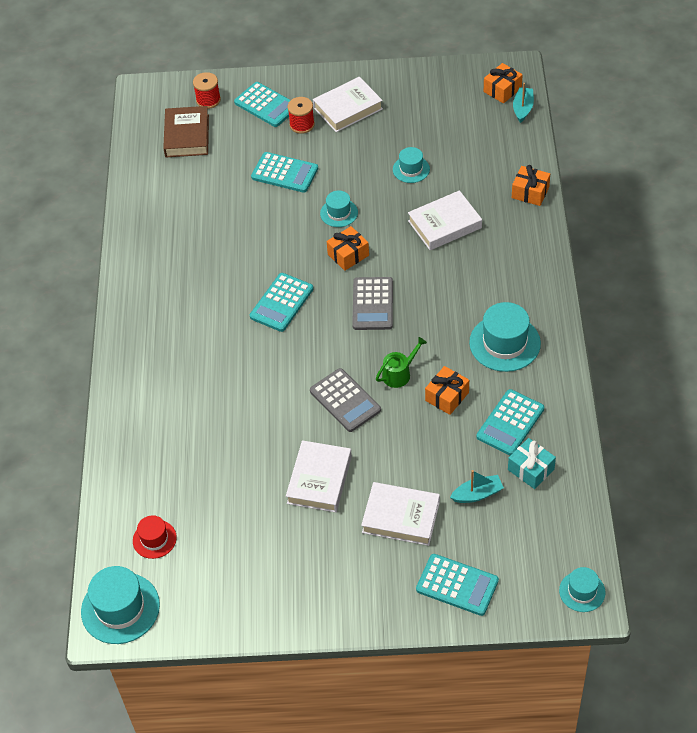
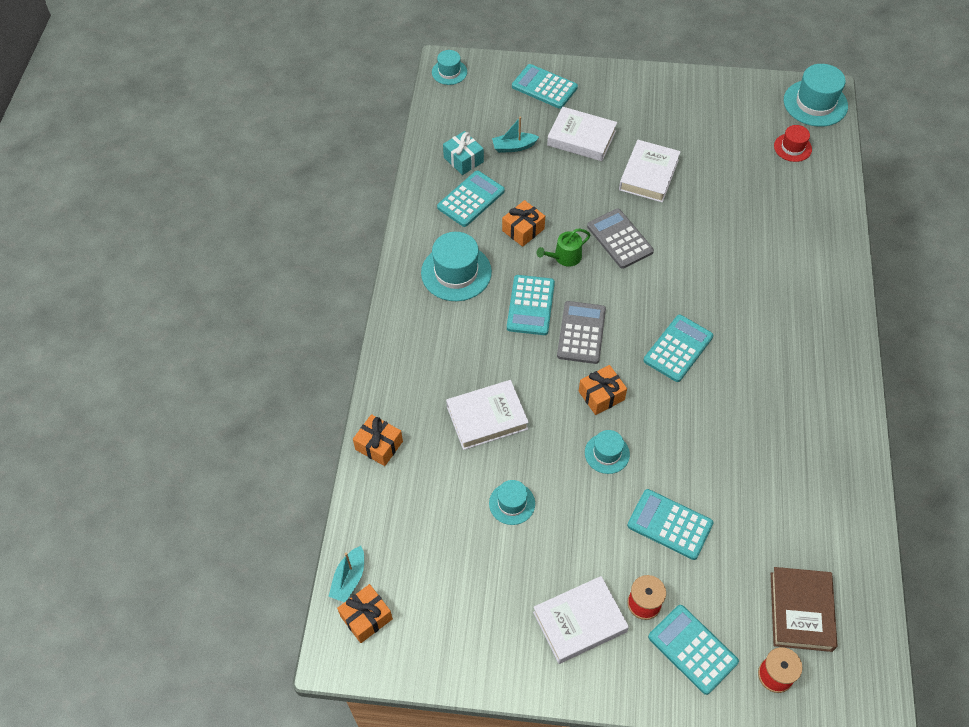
camera: 175 degrees left, 5 degrees up
(425, 322) = (530, 305): none -> turquoise calculator

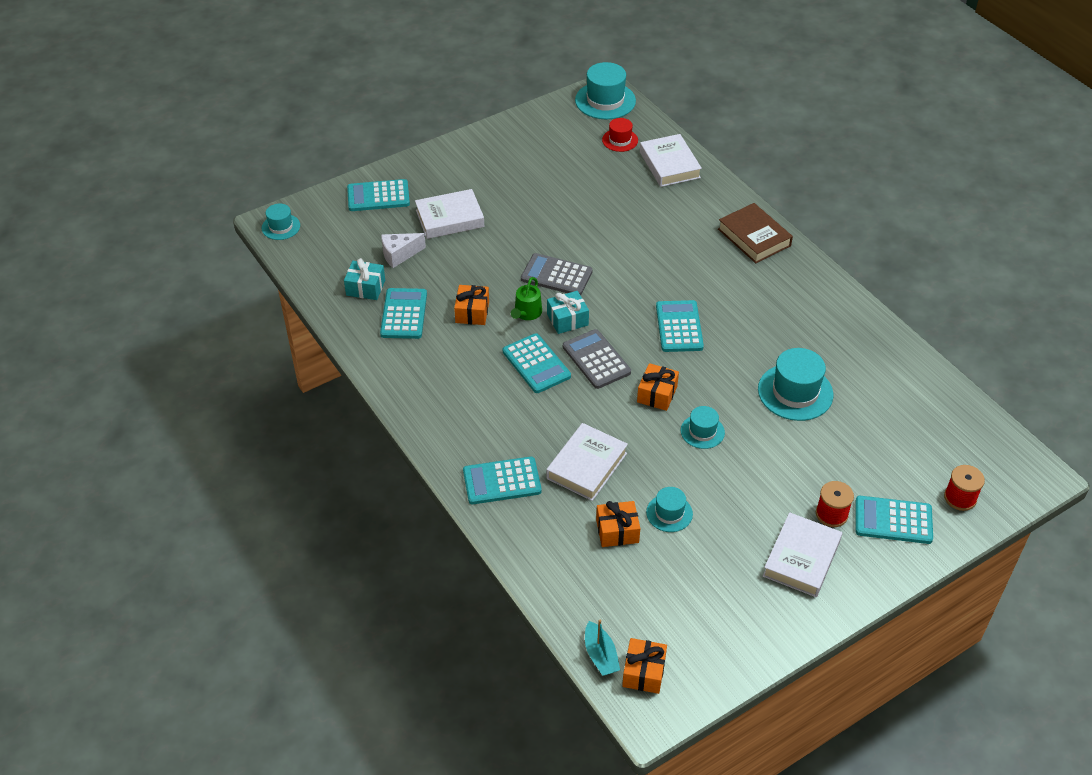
camera: 40 degrees left, 10 degrees down
(379, 445) = (521, 543): orange gift -> orange gift (617, 531)
(456, 272) = (449, 376): turquoise hat -> turquoise hat (795, 392)
(514, 147) = (399, 255): turquoise boat -> white cheese
(591, 283) = (567, 319): none -> turquoise gift
(648, 175) = (531, 217): white book -> white book (669, 165)
(670, 524) = (795, 450): turquoise calculator -> turquoise calculator (502, 481)
(801, 611) = (935, 446): brown book -> brown book (754, 237)

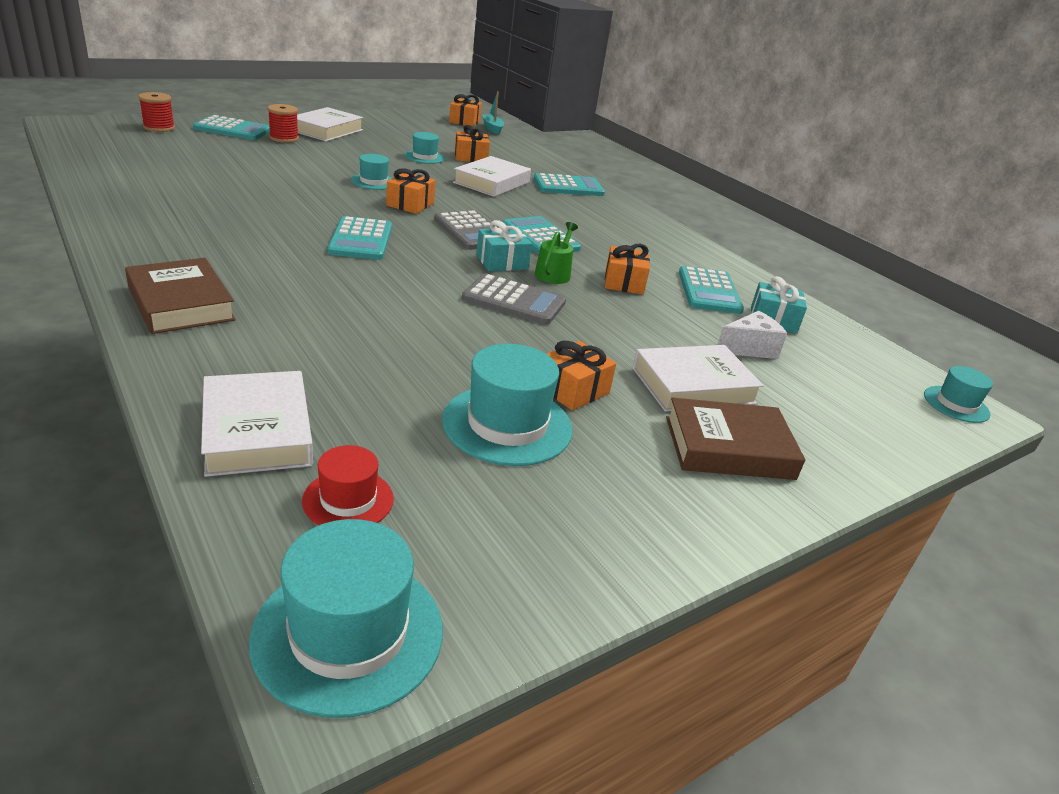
camera: 175 degrees right, 15 degrees down
(378, 196) = (835, 434): turquoise calculator -> none
(444, 181) = (728, 448): none -> brown book
(521, 206) = (573, 390): none -> orange gift
(795, 392) = (257, 186): turquoise hat -> turquoise hat (507, 424)

